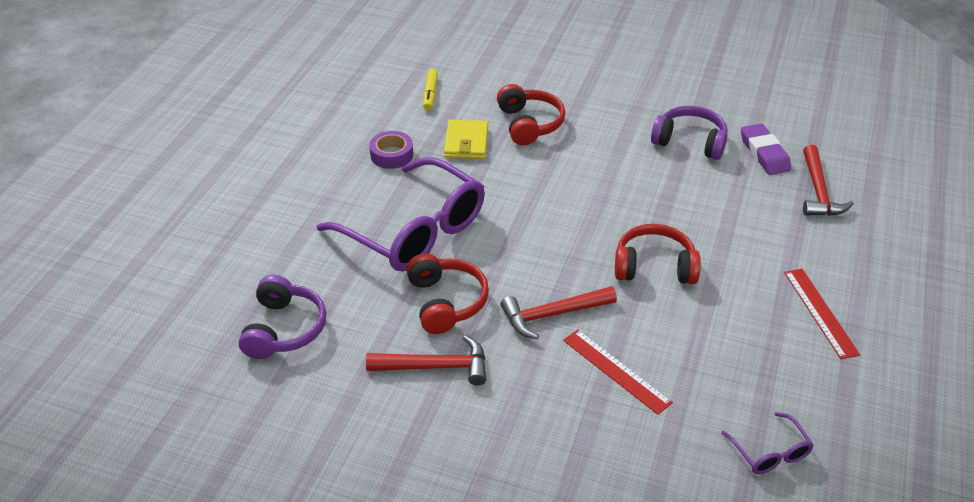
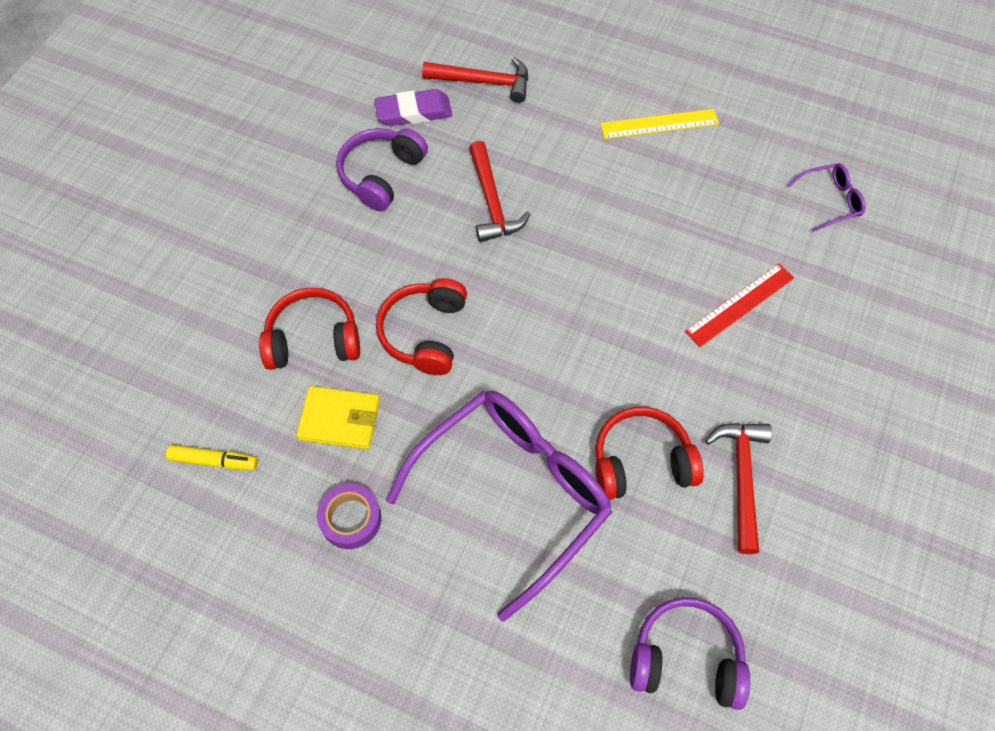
camera: 85 degrees left, 20 degrees up
(553, 315) = (662, 352): red hammer -> red hammer (492, 201)
(654, 266) = (590, 246): red headphones -> red headphones (424, 333)
(820, 312) = (659, 124): red ruler -> yellow ruler

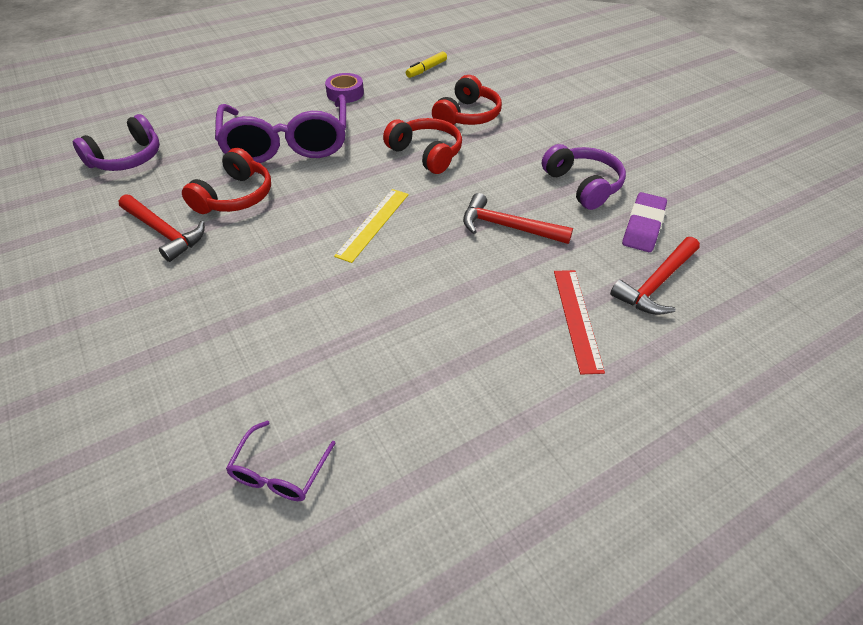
camera: 125 degrees right, 15 degrees down
(339, 419) = (404, 107): yellow wallet -> none
(659, 124) = (507, 386): yellow ruler -> yellow ruler (373, 224)
(740, 304) = (267, 315): red ruler -> red ruler (577, 319)

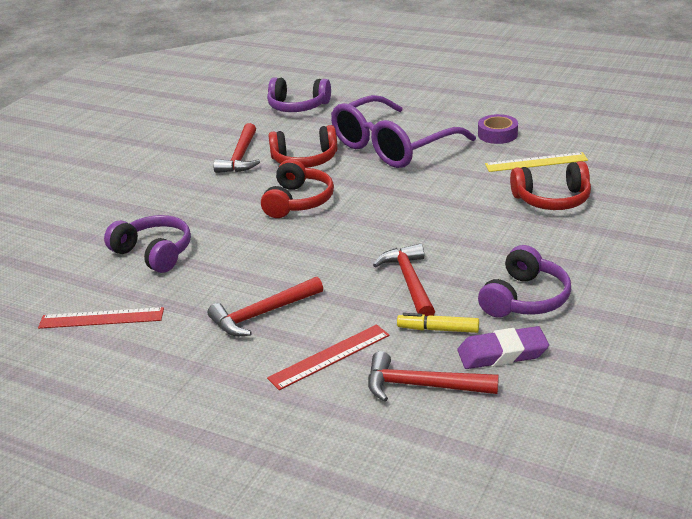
camera: 60 degrees right, 15 degrees down
(269, 374) = (154, 253): none -> purple headphones
(280, 471) = (85, 291): purple glasses -> none
(354, 475) = (101, 318): none -> red ruler
(373, 224) = (339, 223): yellow ruler -> yellow ruler (536, 162)
(426, 69) = (600, 149): yellow marker -> yellow marker (438, 329)
(426, 154) = (462, 205): red headphones -> red headphones (298, 201)
(472, 334) = (263, 314): none -> red hammer

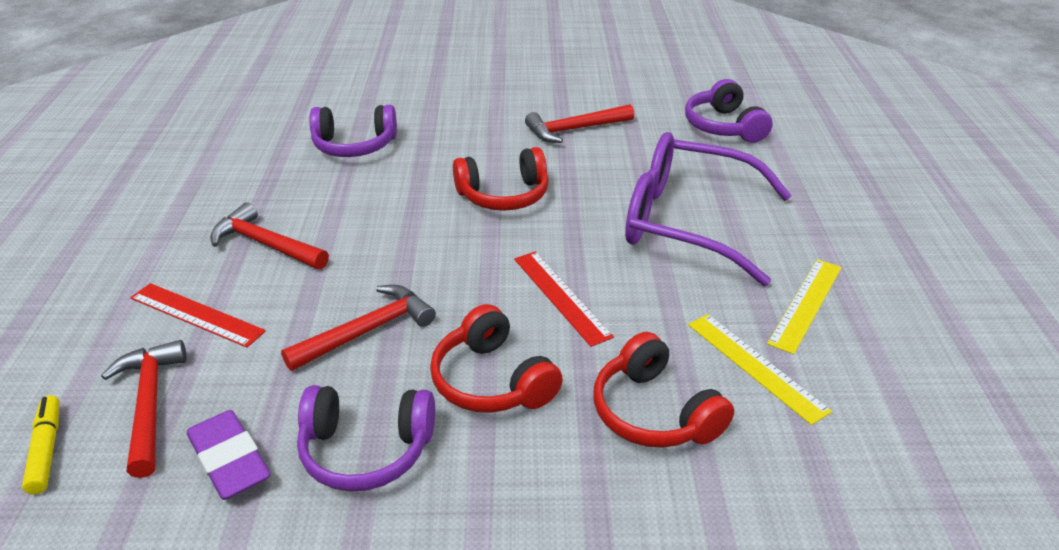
camera: 60 degrees right, 5 degrees up
(101, 318) = (233, 157): red ruler -> red ruler (561, 296)
(154, 253) = (354, 146): purple headphones -> purple headphones turned 75 degrees clockwise
(305, 160) = (600, 171): red headphones -> red headphones (492, 381)
(438, 329) = (270, 385): yellow marker -> yellow marker (46, 450)
(497, 134) = (806, 304): purple tape -> yellow ruler

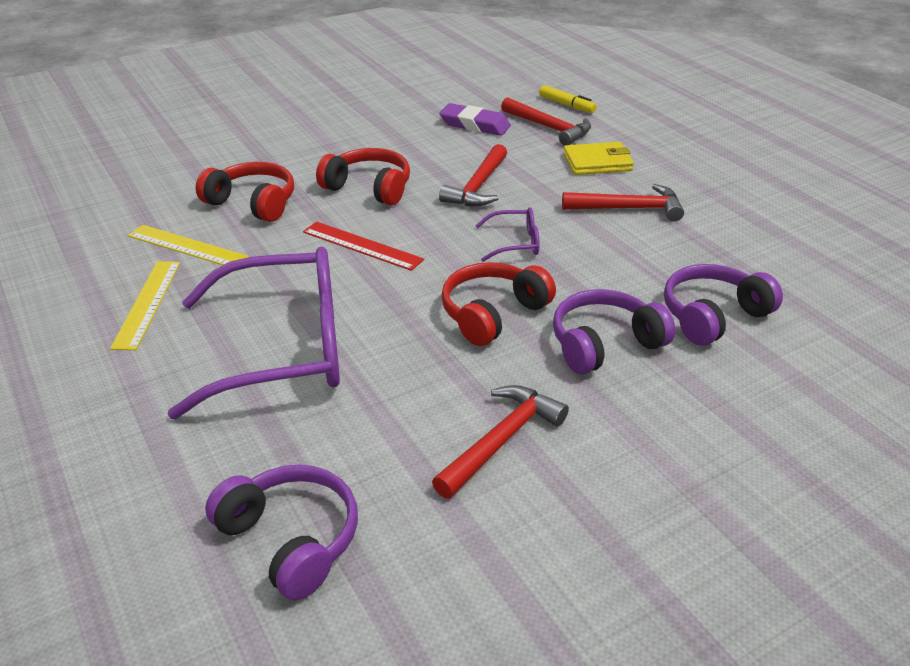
camera: 150 degrees right, 0 degrees up
(196, 314) = (597, 162): red ruler -> yellow wallet
(366, 450) = (410, 145): purple headphones -> purple headphones (604, 344)
(415, 247) = (514, 243): none -> purple glasses

